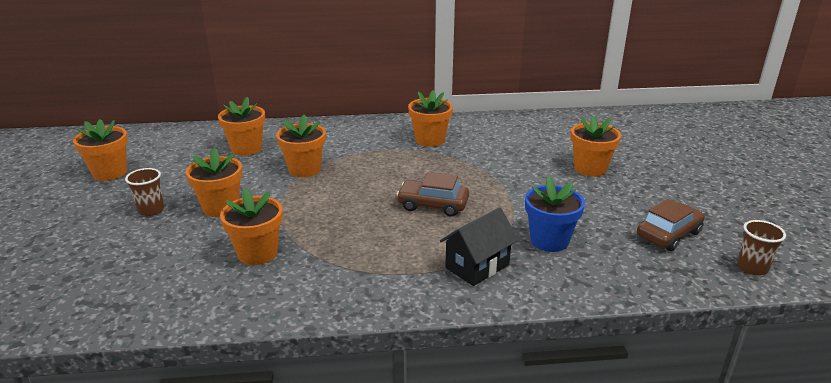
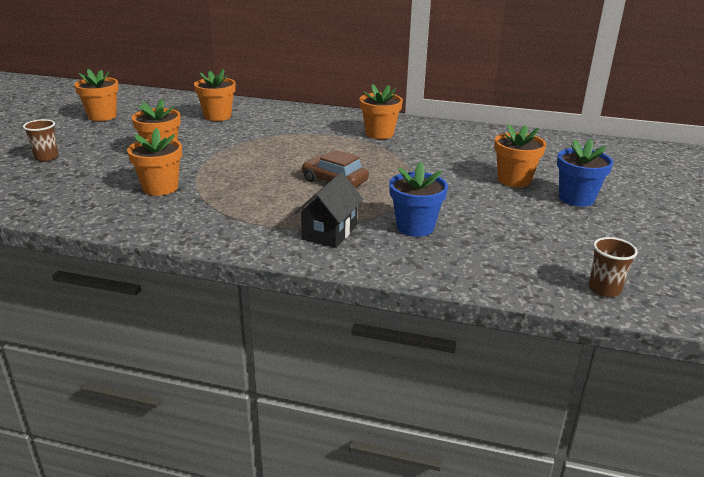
camera: 20 degrees right, 0 degrees up
(151, 210) = (109, 145): brown cup -> brown cup (46, 157)
(304, 169) = (250, 138): orange flower pot -> none
(477, 266) = (329, 232): black house -> black house turned 45 degrees counterclockwise
(655, 177) = (576, 198): none -> blue flower pot
(668, 234) = (541, 245): brown car -> none

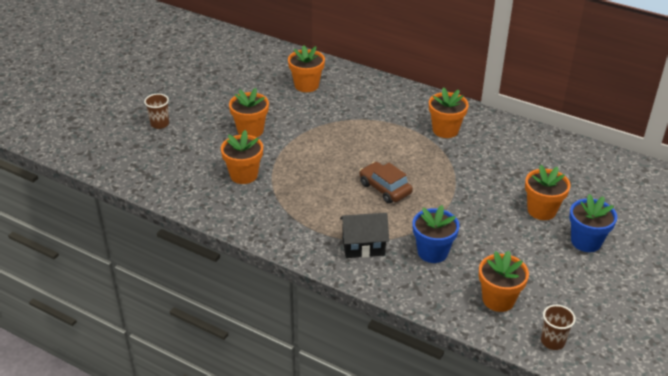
camera: 15 degrees right, 10 degrees up
(102, 116) = (207, 73): orange flower pot -> orange flower pot (498, 299)
(329, 232) = (363, 246): black house -> black house turned 45 degrees clockwise

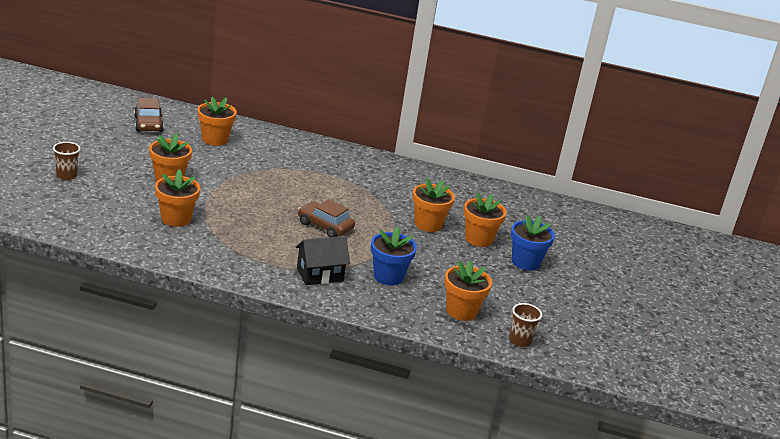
camera: 20 degrees left, 10 degrees down
(249, 67) = (148, 124): none -> brown car
(445, 130) = (368, 176): orange flower pot -> orange flower pot (428, 224)

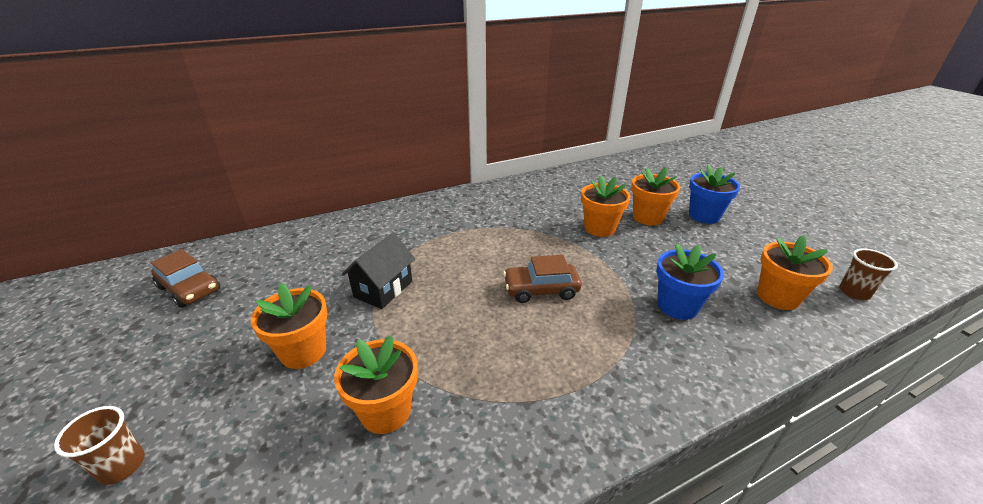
camera: 35 degrees left, 5 degrees up
(215, 139) = (297, 261): orange flower pot -> none
(320, 275) = (637, 358): black house -> black house (383, 289)

